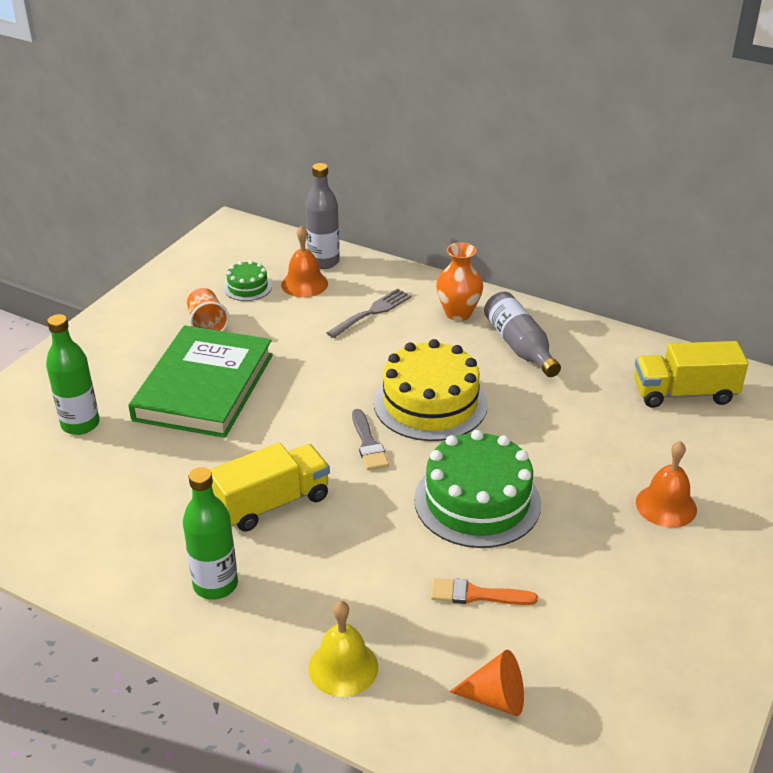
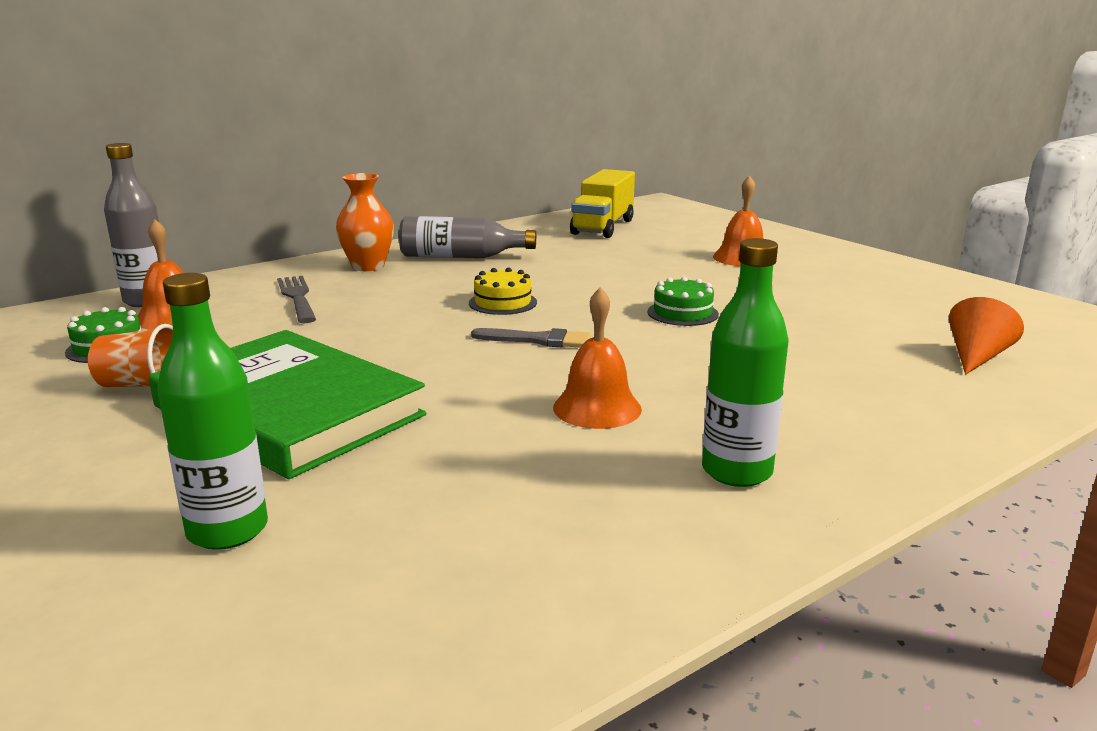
camera: 65 degrees left, 15 degrees down
(272, 503) = (597, 408): yellow truck -> orange bell
(343, 667) = (920, 418): yellow bell -> none
(430, 403) = (502, 302): yellow cake -> yellow cake, size x0.49
(476, 595) = (824, 338): orange brush -> none
(477, 501) = (682, 313): green cake -> green cake, size x0.49

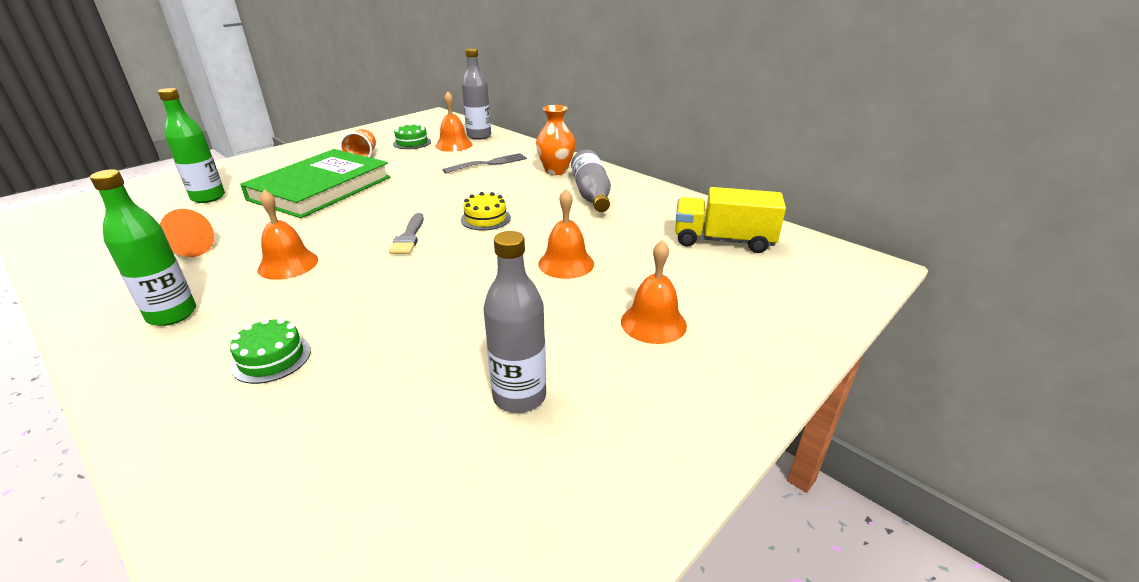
camera: 80 degrees right, 10 degrees up
(633, 275) = (566, 263): none -> orange bell
(682, 313) = (466, 290): green cake -> green cake (271, 358)
(851, 299) = (519, 396): none -> grey bottle
(976, 357) = (323, 479): orange cone -> orange cone (188, 250)

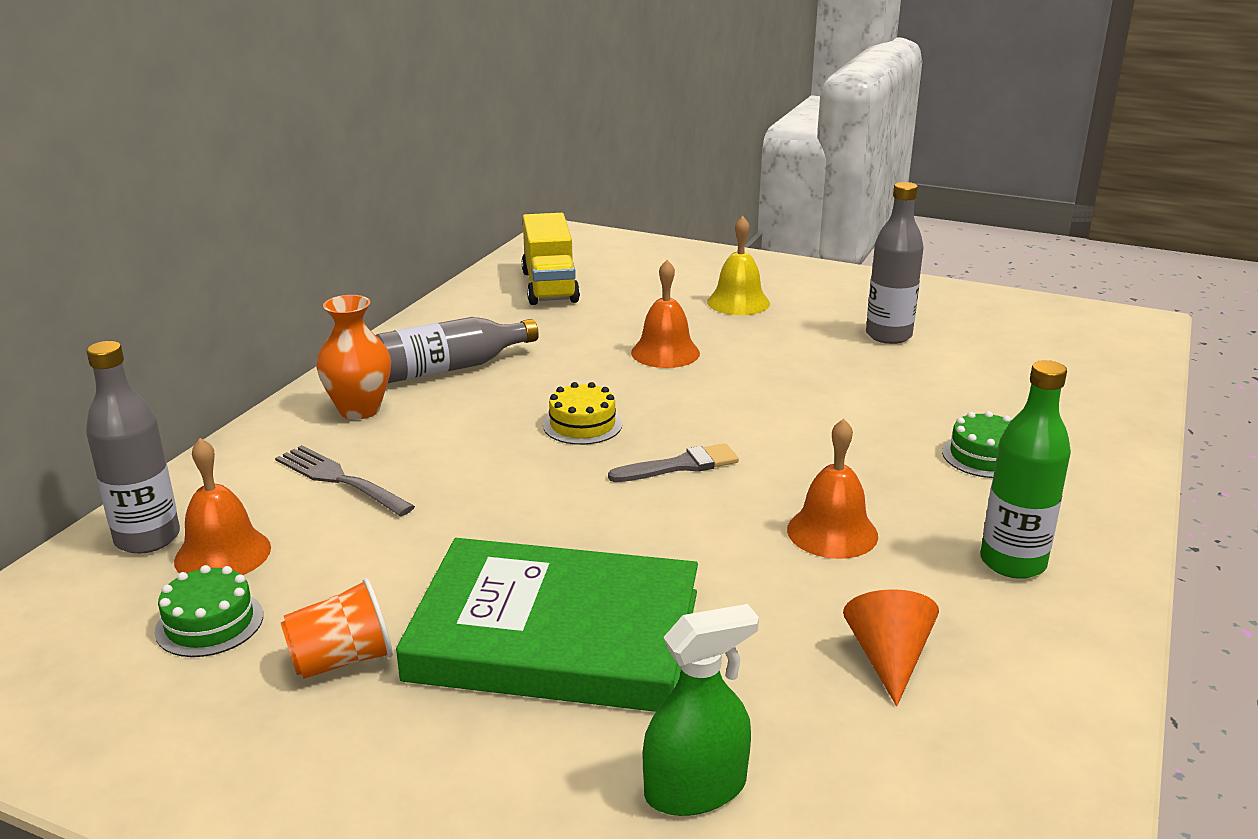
camera: 110 degrees left, 5 degrees down
(208, 197) = (695, 789): green bottle -> green spray bottle
(653, 323) = (738, 302): orange bell -> yellow bell

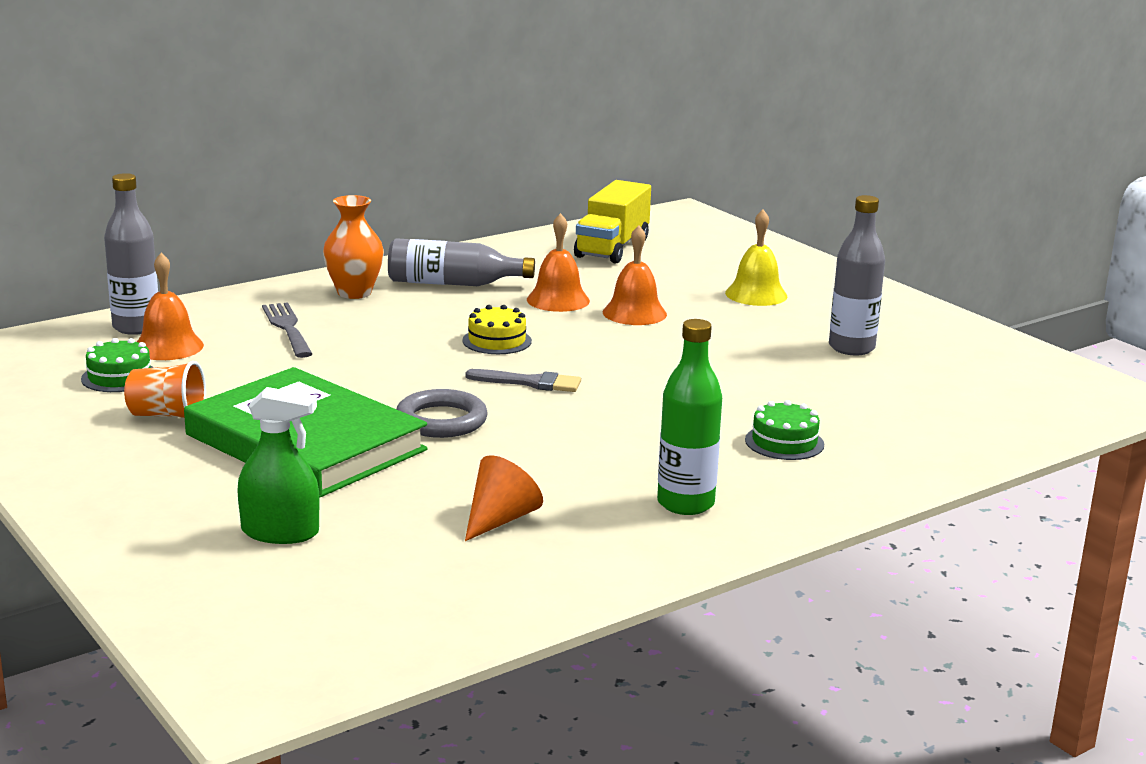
camera: 30 degrees right, 5 degrees down
(659, 547) = (441, 420): none -> grey ring
(832, 532) = (578, 448): orange bell -> orange bell (558, 300)

